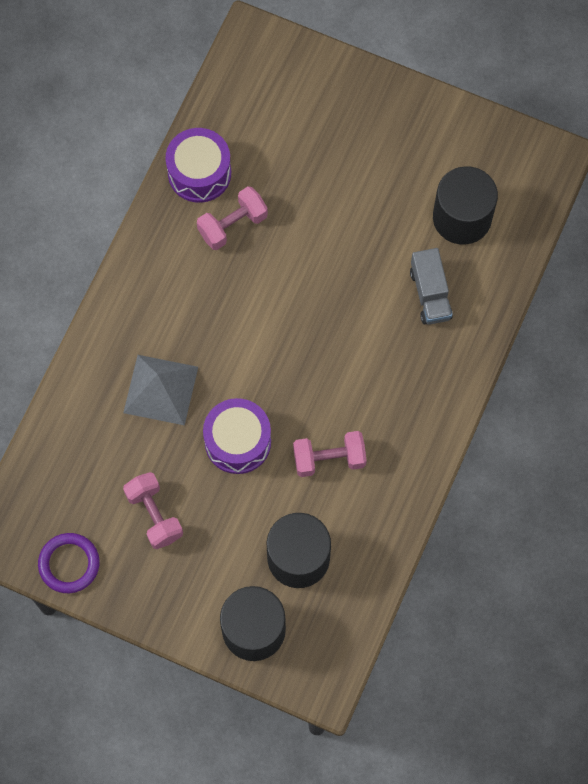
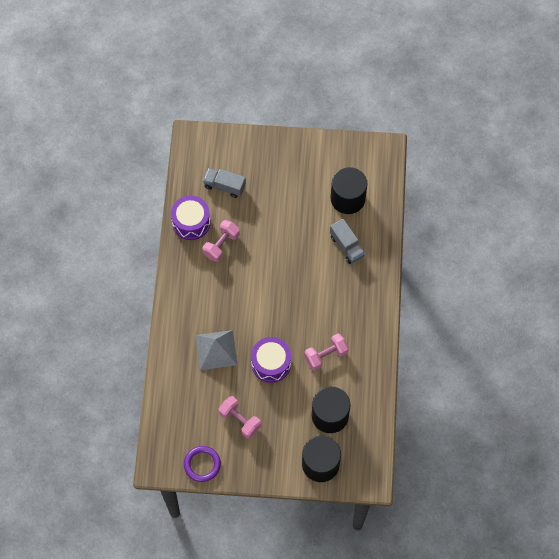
camera: 20 degrees left, 5 degrees down
(274, 132) = (224, 186): none -> grey truck

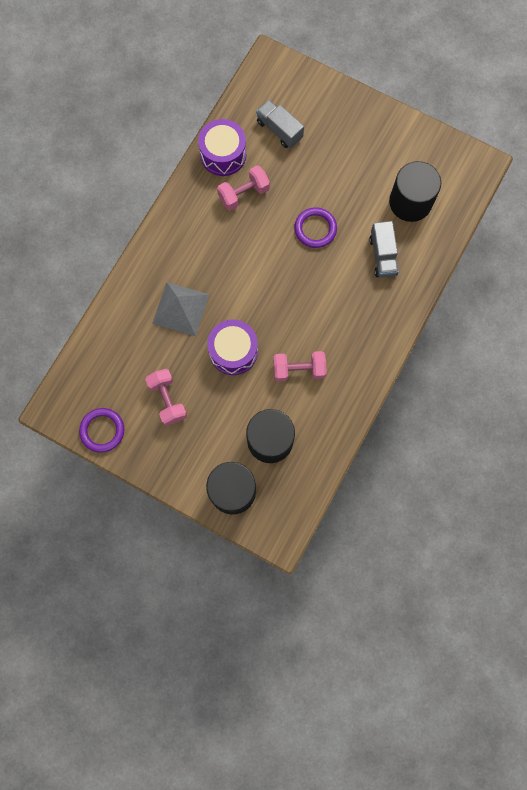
camera: 25 degrees right, 10 degrees up
(287, 248) = (315, 229): none -> purple ring

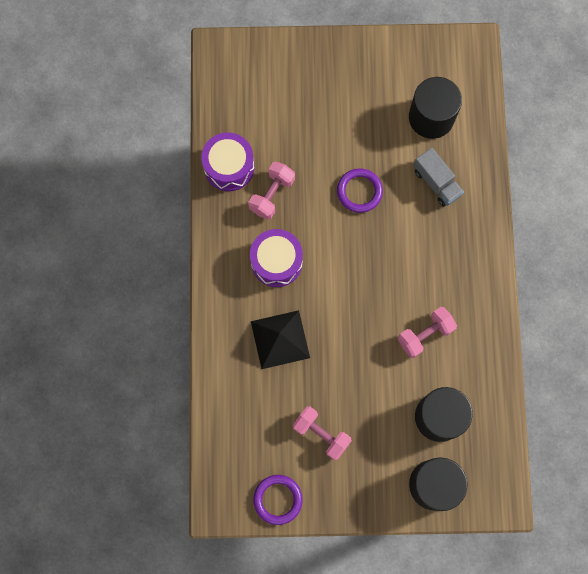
camera: 30 degrees left, 0 degrees up
(181, 309) = (280, 339): grey pyramid -> black pyramid
(233, 351) = (354, 352): purple drum -> purple drum (276, 262)
(279, 130) = (268, 114): grey truck -> none

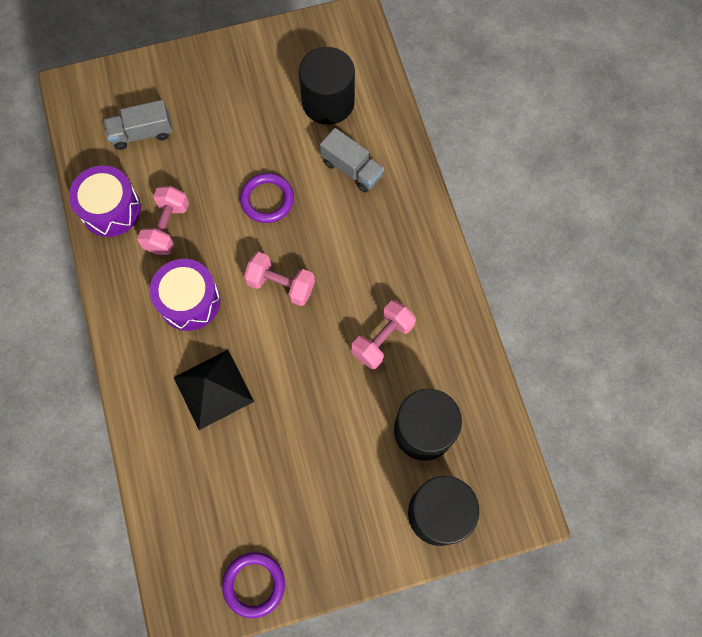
camera: 15 degrees left, 5 degrees down
(268, 106) = (142, 133): none -> grey truck
(321, 434) = (289, 489): pink dumbbell -> pink dumbbell (281, 285)

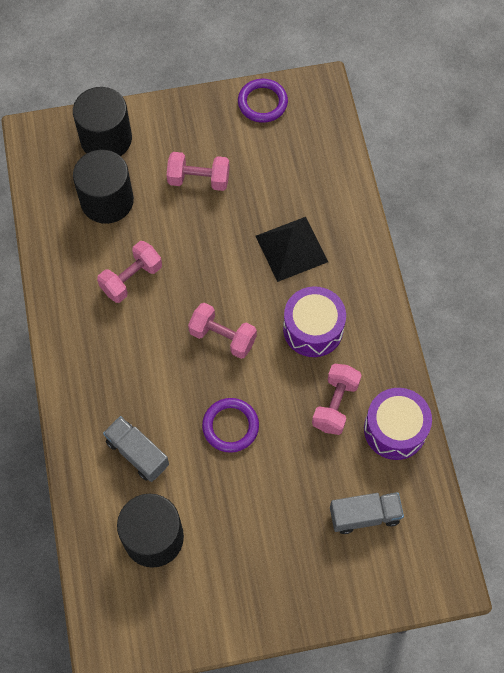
camera: 175 degrees left, 5 degrees down
(322, 467) = (199, 179): none -> pink dumbbell

